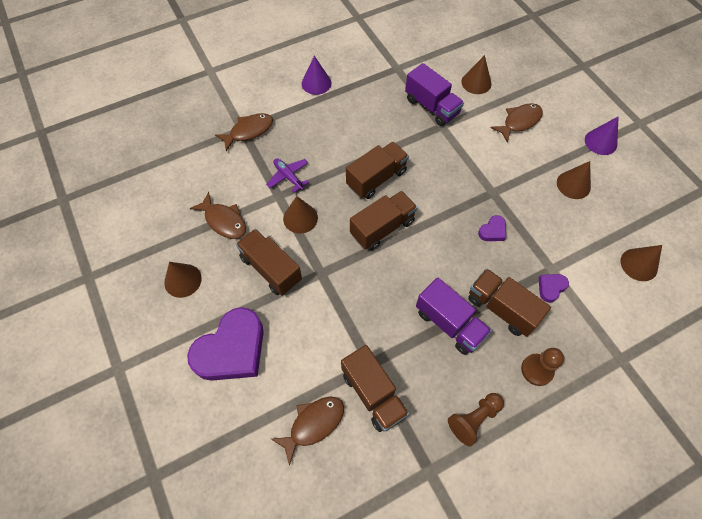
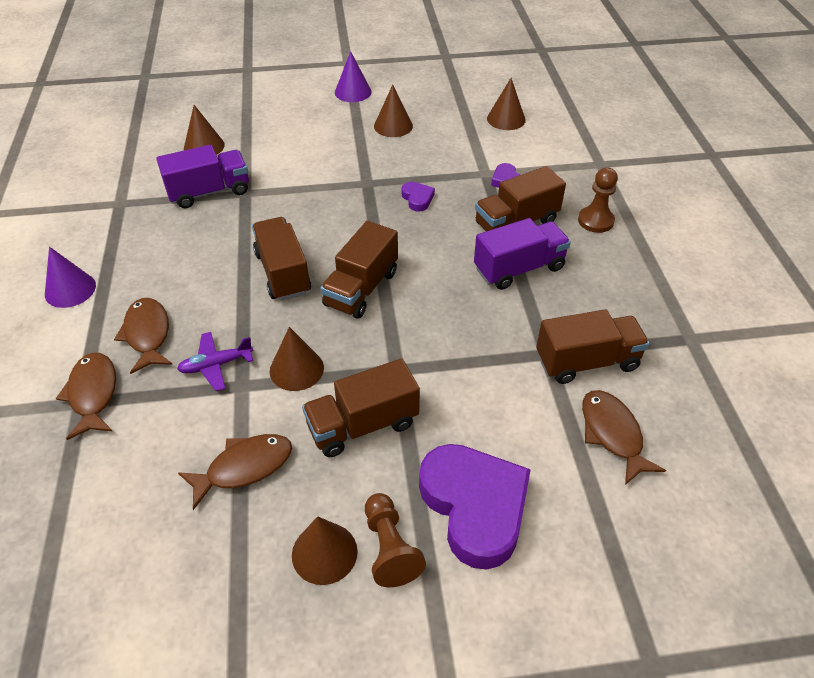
camera: 70 degrees left, 15 degrees down
(382, 228) = (361, 288): brown truck -> brown truck turned 135 degrees counterclockwise
(474, 419) = (638, 284): brown pawn -> brown pawn (389, 548)
(519, 122) = (286, 134): brown fish -> brown fish (147, 334)

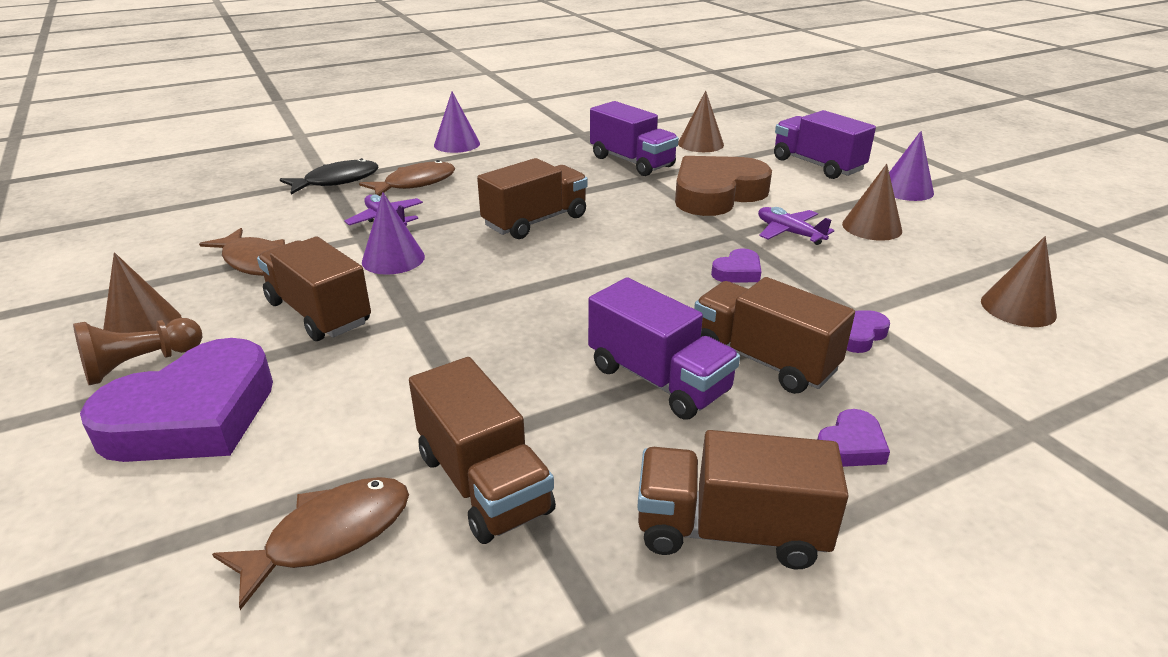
camera: 70 degrees right, 15 degrees down
(93, 394) = (337, 181): brown fish -> black fish
(288, 109) = (817, 165): none -> purple truck
(296, 369) = (393, 259): brown cone -> purple cone
(301, 169) = (716, 194): none -> brown heart
(361, 288) = (538, 269): brown truck -> brown truck (730, 531)
(380, 160) = (789, 233): none -> purple plane
(595, 221) = (851, 445): brown pawn -> purple heart

